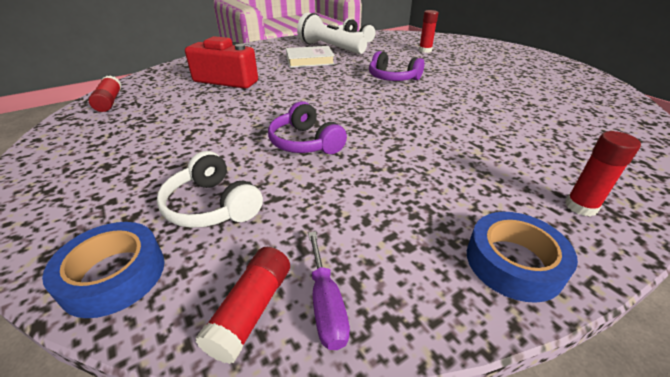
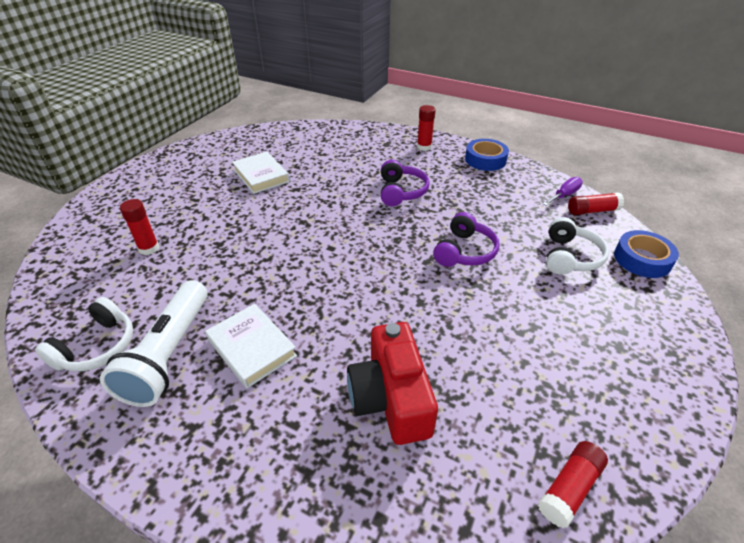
camera: 120 degrees left, 5 degrees up
(392, 78) = (280, 247): purple headphones -> purple headphones (401, 191)
(512, 87) = (261, 176): none -> white book

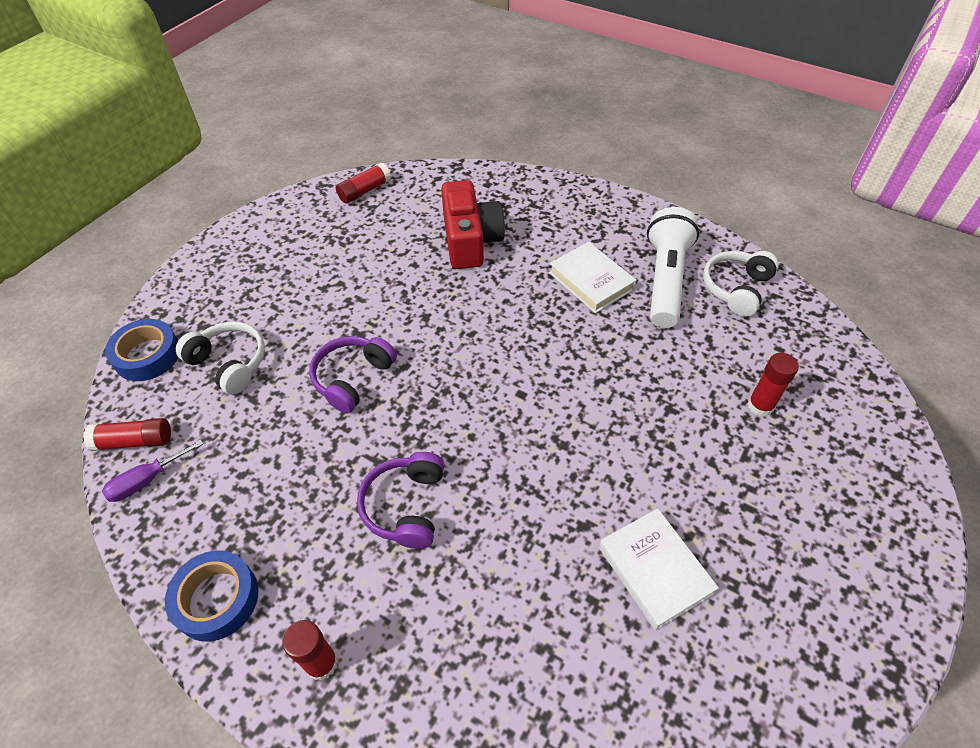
camera: 175 degrees left, 10 degrees up
(570, 257) = (229, 363): white headphones -> white headphones turned 105 degrees clockwise

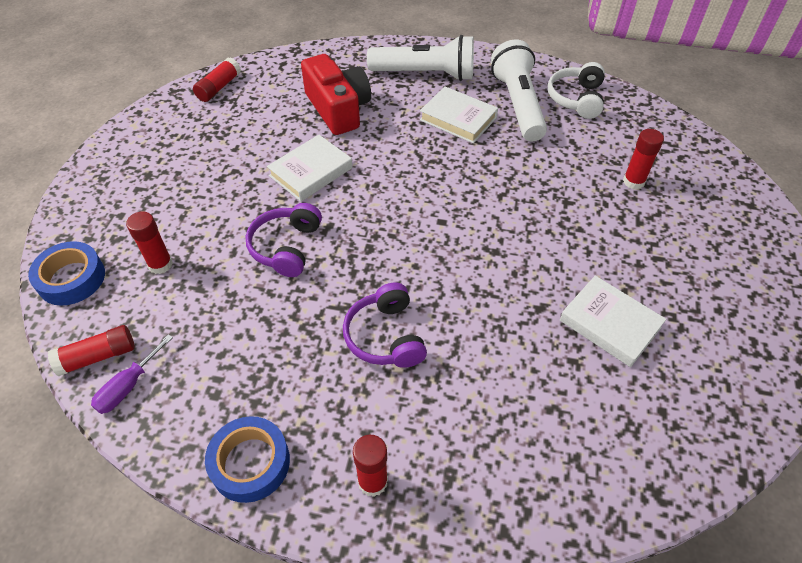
camera: 20 degrees left, 0 degrees up
(229, 363) = (160, 264): white headphones -> red glue stick
(412, 303) = (311, 172): none -> white book
(578, 221) = (425, 74): none -> white flashlight

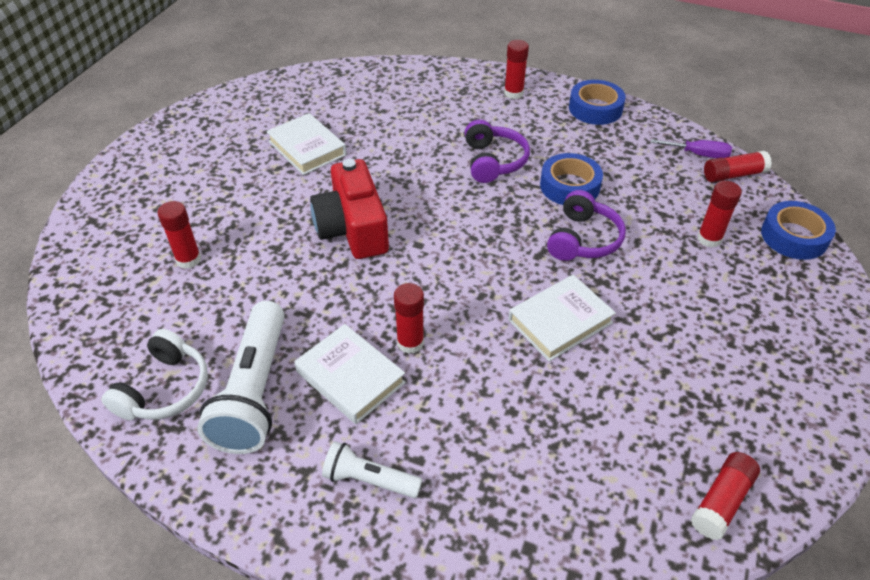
camera: 170 degrees left, 5 degrees down
(128, 386) = (698, 154): purple screwdriver -> purple screwdriver turned 60 degrees clockwise
(296, 311) = (569, 186): none -> blue tape
(338, 109) = (521, 422): red camera -> red camera (353, 228)
(424, 144) = (410, 342): none -> red glue stick
(425, 74) = (369, 480): white flashlight -> white flashlight, size x0.54

